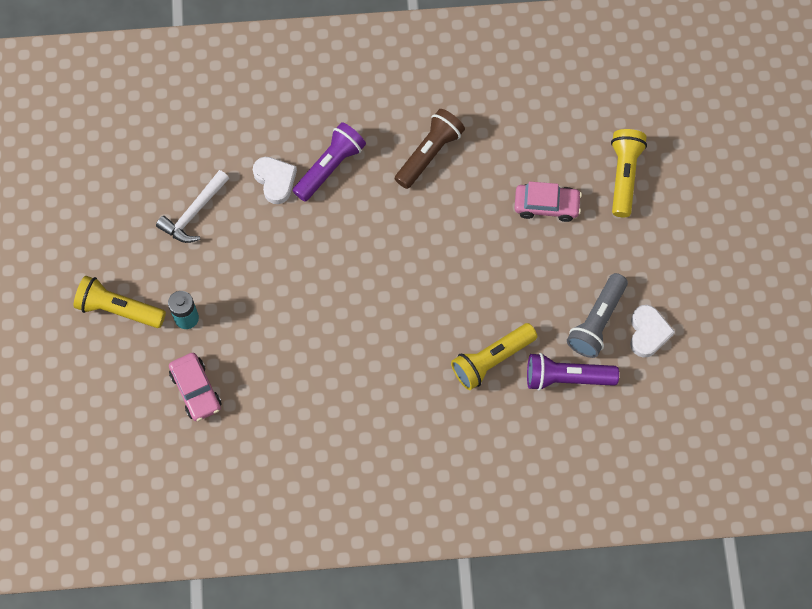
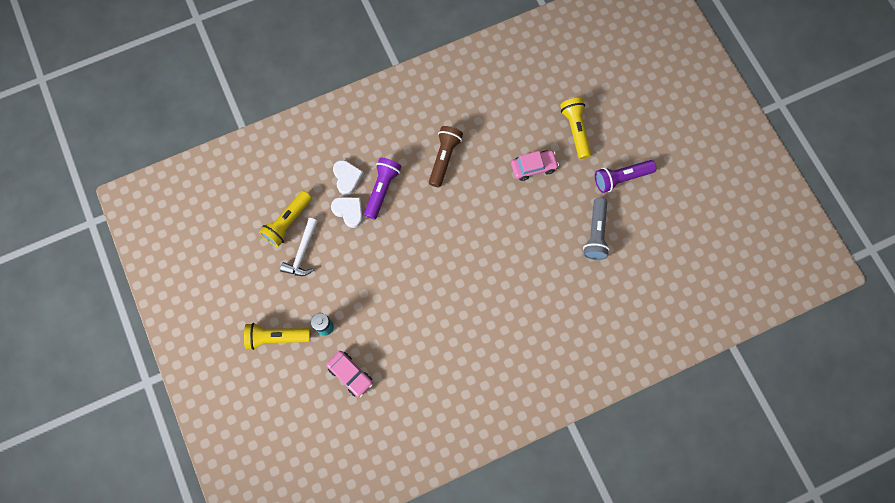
camera: 20 degrees left, 5 degrees up
(491, 360) = (538, 283): yellow flashlight -> yellow flashlight (288, 222)
(566, 377) = (590, 278): purple flashlight -> purple flashlight (621, 178)
(648, 333) = (631, 229): white heart -> white heart (347, 178)

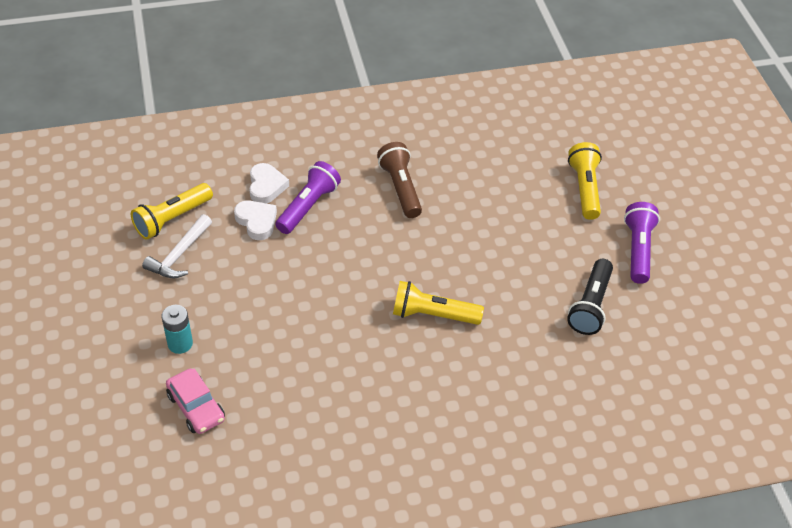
camera: 10 degrees right, 25 degrees down
(276, 337) = (109, 343): yellow flashlight -> yellow flashlight (433, 314)
(444, 158) = (401, 188): brown flashlight -> brown flashlight turned 45 degrees counterclockwise
(533, 167) = (519, 217): pink car -> none
(595, 233) = (590, 305): grey flashlight -> black flashlight
(621, 178) = (638, 250): purple flashlight -> purple flashlight turned 105 degrees clockwise

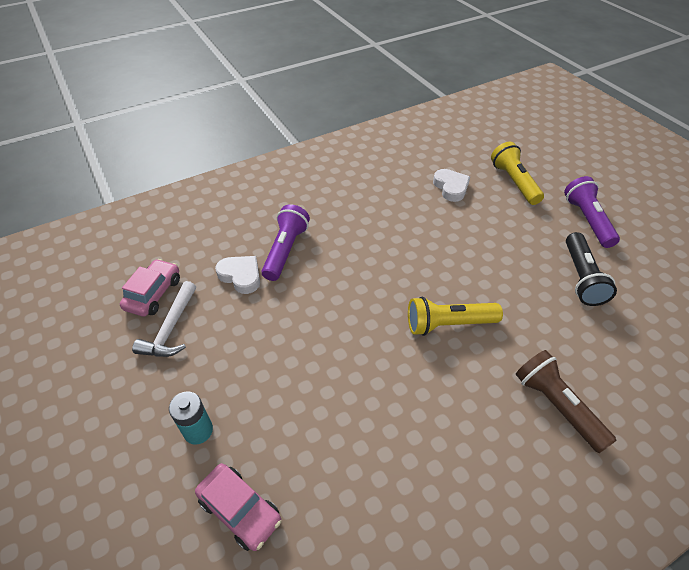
camera: 15 degrees left, 0 degrees up
(172, 219) = (153, 294): yellow flashlight -> pink car
(266, 186) = (239, 241): white heart -> white heart (451, 187)
(401, 188) = (363, 215): brown flashlight -> brown flashlight (556, 405)

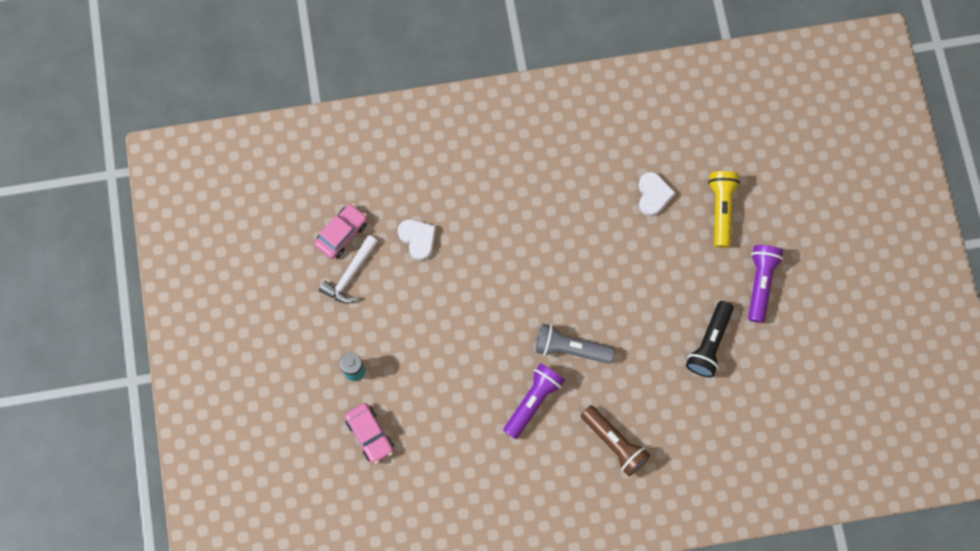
camera: 20 degrees right, 25 degrees up
(286, 250) = (465, 223): purple flashlight -> purple flashlight (533, 401)
(448, 324) = (570, 348): yellow flashlight -> grey flashlight
(556, 405) = (614, 443): brown flashlight -> brown flashlight turned 150 degrees clockwise

